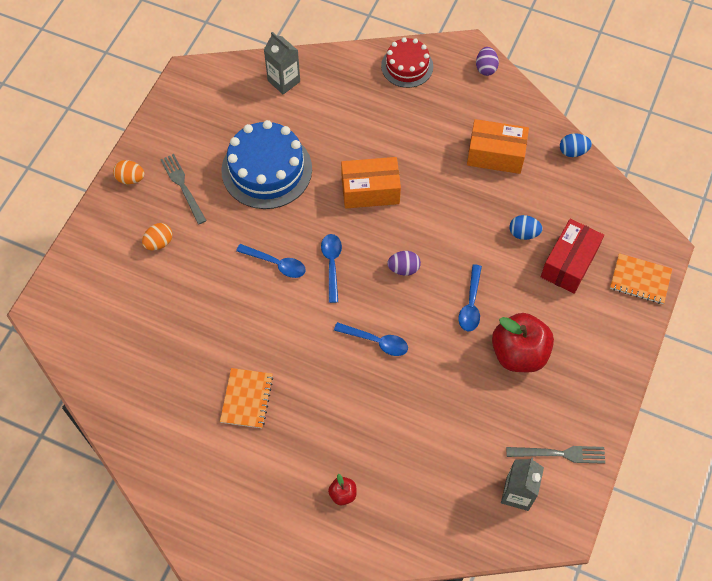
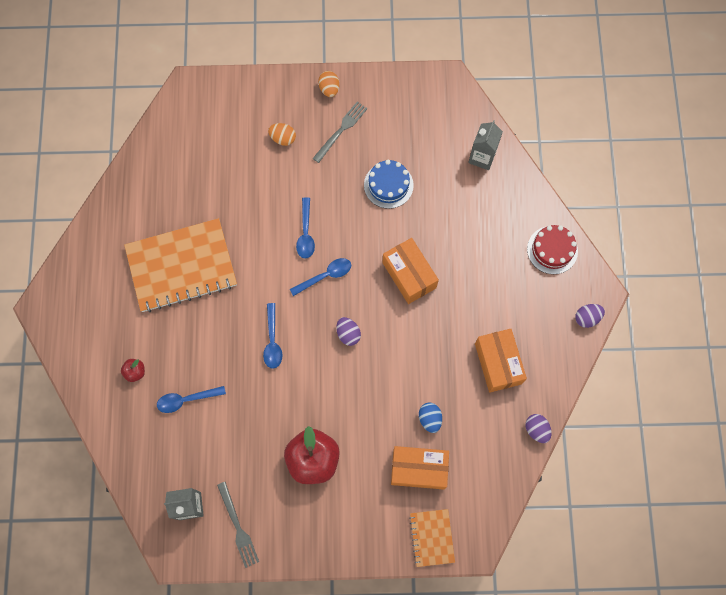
camera: 65 degrees right, 10 degrees up
(247, 399) = (181, 266): orange notebook -> orange notebook, size x2.03
(266, 169) = (388, 185): blue cake -> blue cake, size x0.61
(471, 304) = (340, 402): blue spoon -> blue spoon (186, 400)
(569, 263) = (418, 469): red box -> orange box
(573, 151) = (536, 430): blue egg -> purple egg

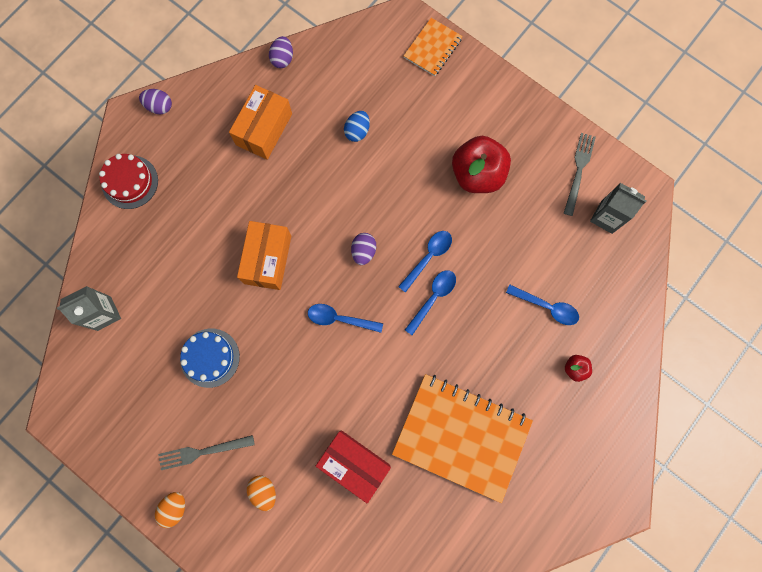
camera: 140 degrees left, 5 degrees up
(239, 196) = (354, 464): none -> red box
(306, 233) = (323, 374): blue spoon -> blue spoon (428, 257)
(418, 469) = (399, 102): orange box -> none

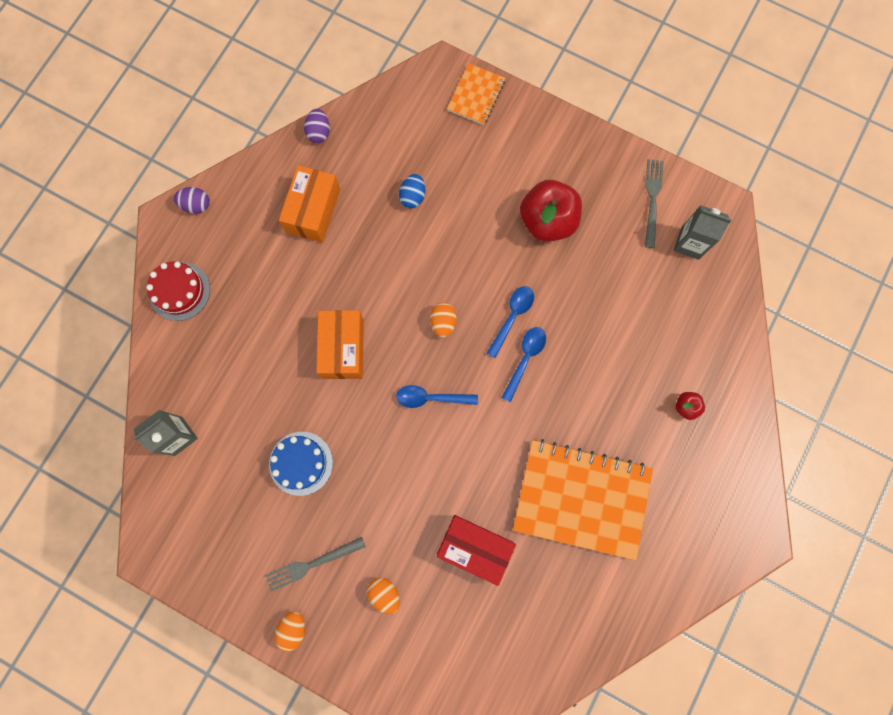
camera: 10 degrees left, 0 degrees up
(363, 251) = (443, 322): purple egg -> orange egg
(546, 307) = (645, 347): blue spoon -> none

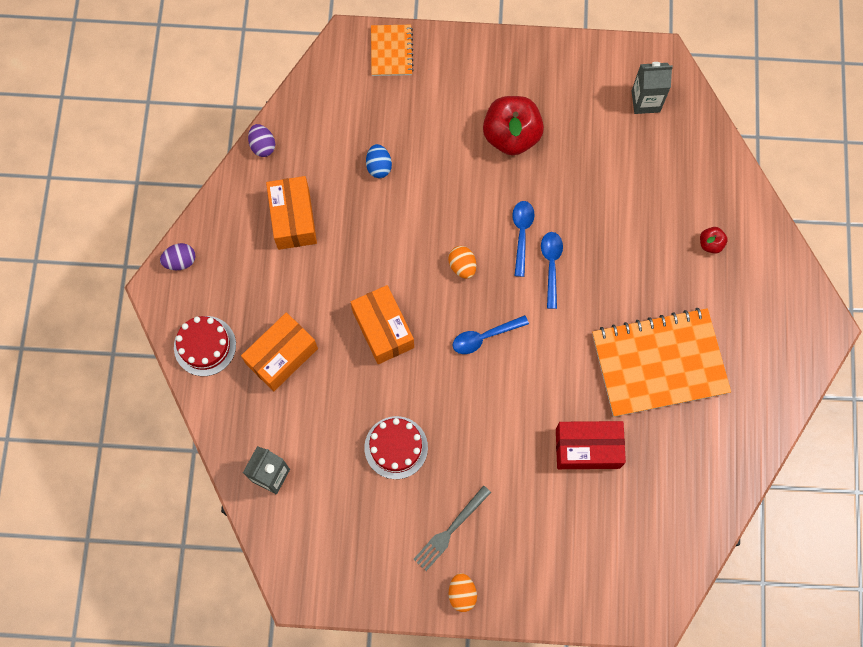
camera: 25 degrees left, 5 degrees down
(241, 331) = (282, 356): none -> orange box
(301, 463) = (396, 447): blue cake -> red cake
(384, 593) = (528, 525): orange egg -> none
(652, 199) = (594, 77): grey fork -> none

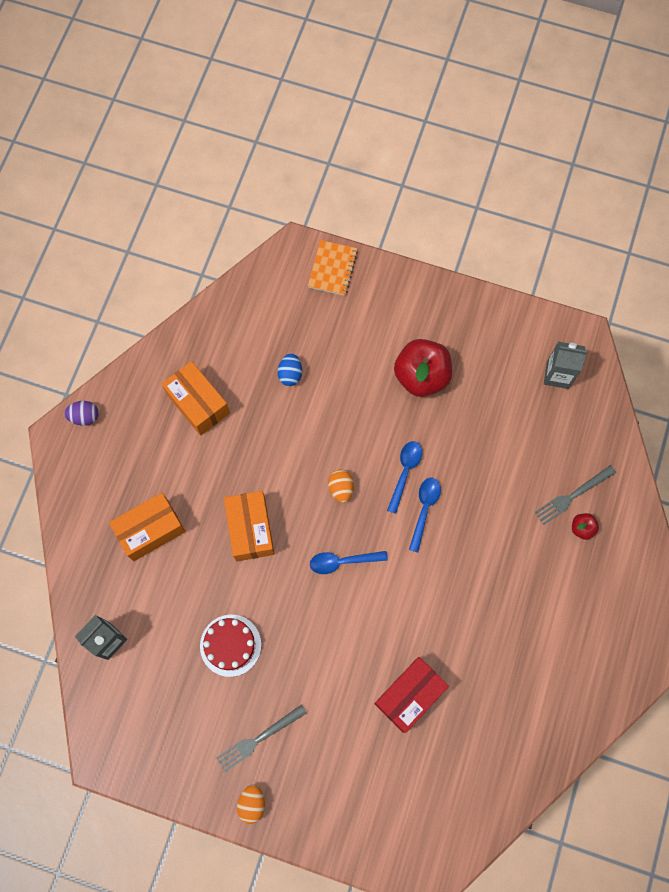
camera: 15 degrees right, 0 degrees up
(205, 346) = (83, 501): red cake -> none
(263, 146) = (190, 328): purple egg -> none
(293, 219) = (198, 403): orange box -> orange box turned 45 degrees counterclockwise
(587, 448) = (409, 695): red box -> red box turned 60 degrees counterclockwise
(659, 363) = (501, 631): orange notebook -> none
(692, 215) = (572, 496): none -> grey fork

